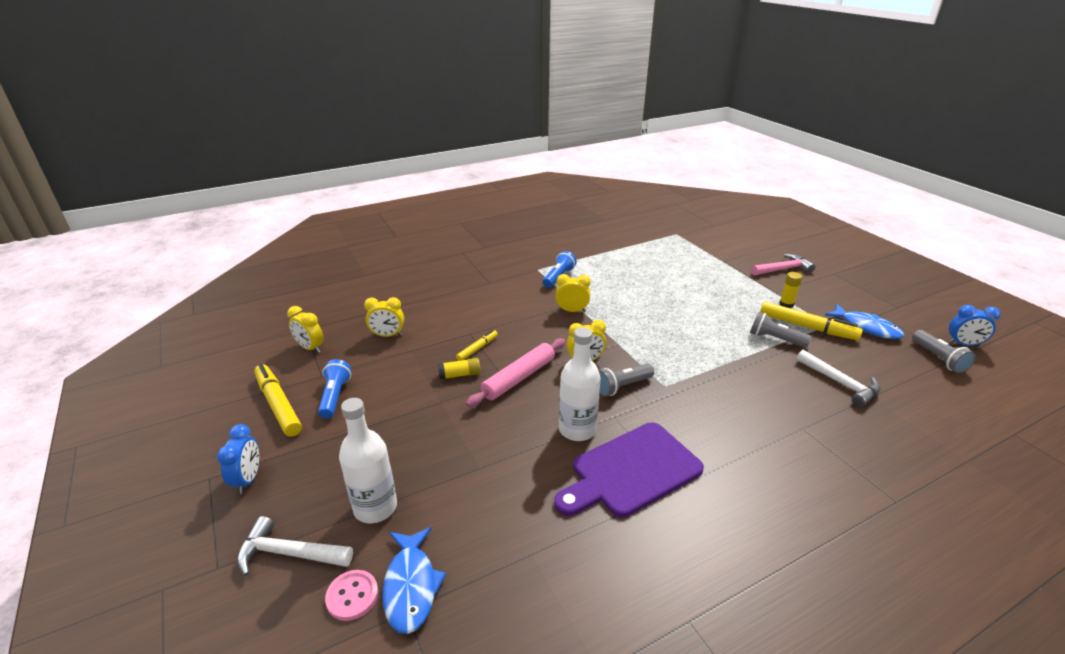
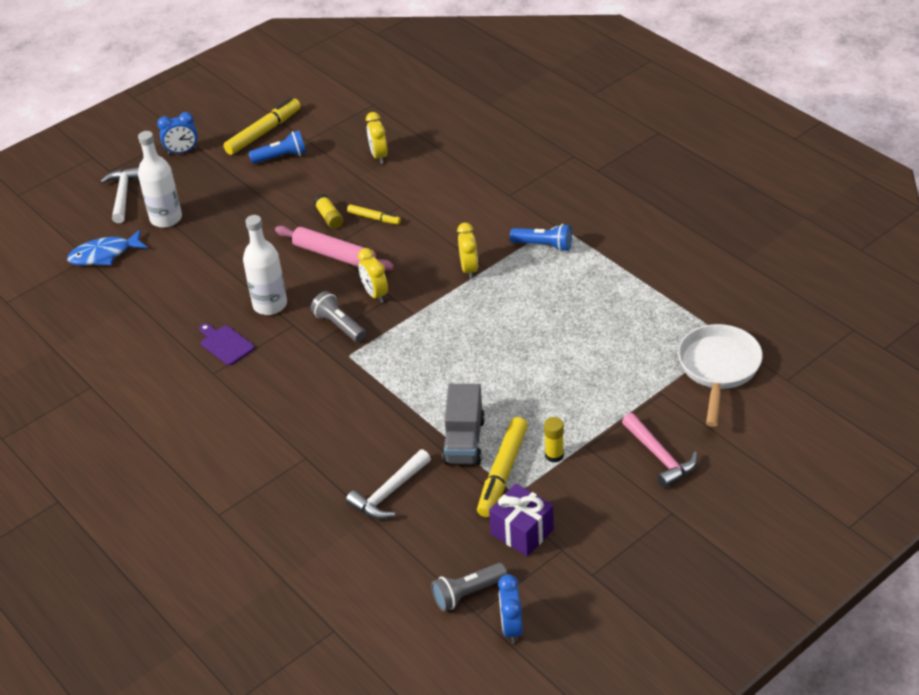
camera: 80 degrees right, 10 degrees up
(310, 348) = (344, 118): yellow clock -> none
(352, 596) = (95, 232): pink button -> none
(631, 471) = (225, 344): purple cutting board -> purple cutting board, size x0.49
(703, 241) = (718, 369): none -> white pan
(775, 339) = (464, 441): grey flashlight -> grey truck
(866, 327) = (522, 532): blue fish -> purple gift

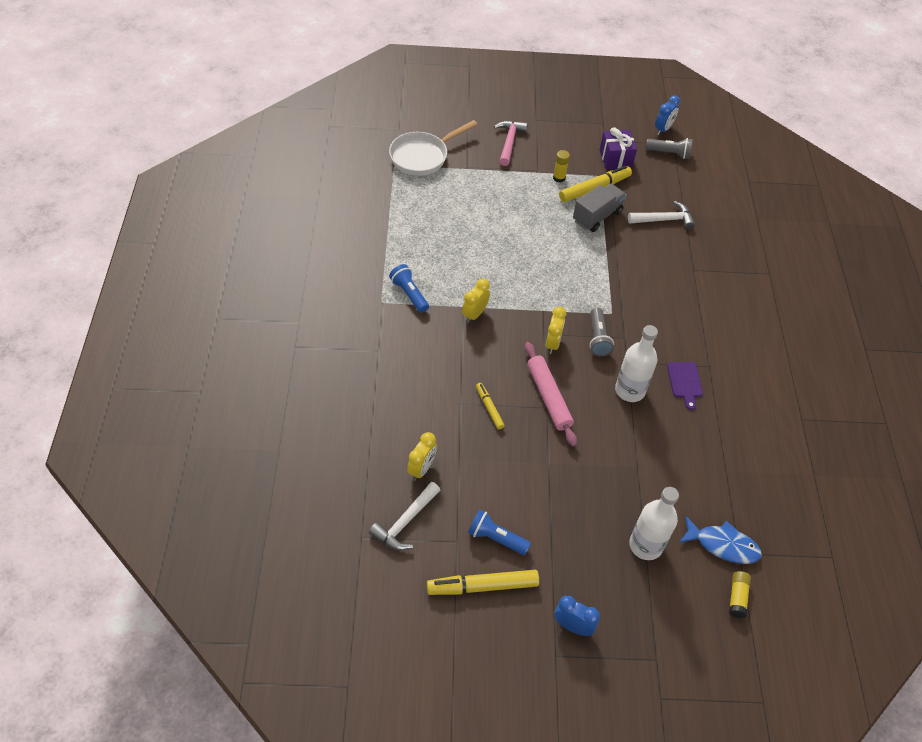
camera: 145 degrees left, 10 degrees up
(123, 195) = (664, 610): white hammer -> white hammer (405, 522)
(329, 217) = (520, 436): yellow glue stick -> yellow glue stick (737, 597)

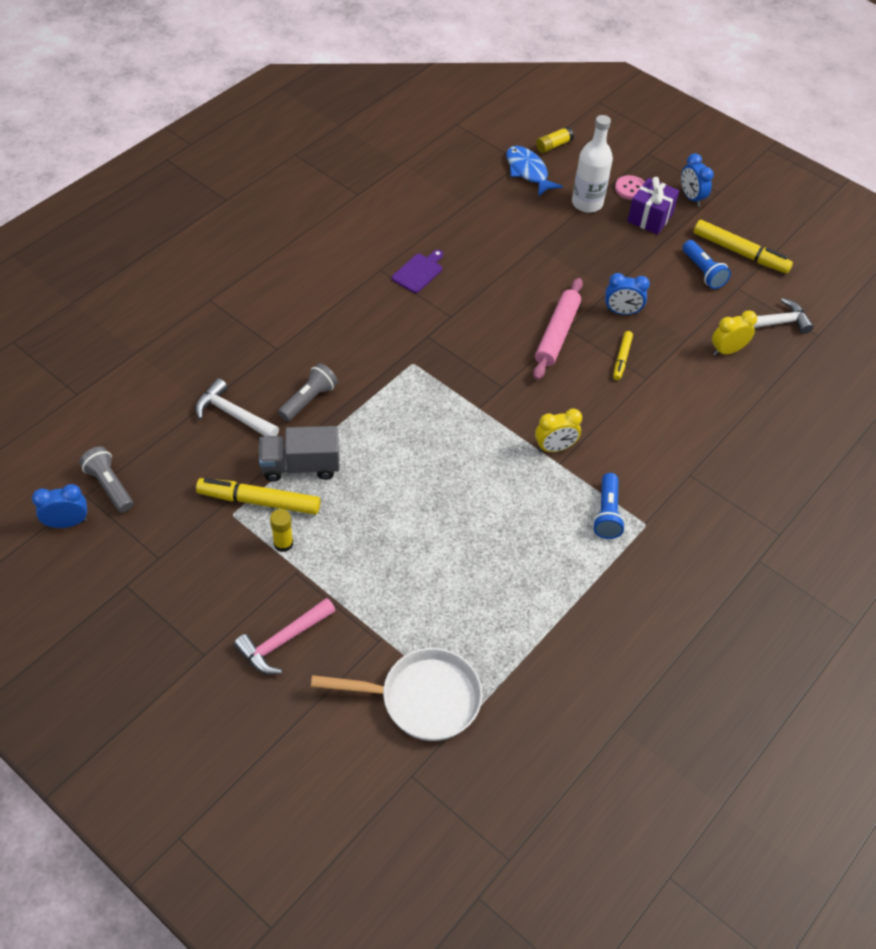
camera: 140 degrees left, 0 degrees up
(523, 449) = (622, 312): none -> blue clock
(552, 343) = (503, 373): yellow clock -> none
(598, 338) = (454, 350): grey flashlight -> grey flashlight (309, 400)
(615, 158) = (182, 523): purple gift -> purple gift (650, 217)
(629, 594) = (630, 189): none -> pink button
(630, 390) = (476, 295): white bottle -> none

